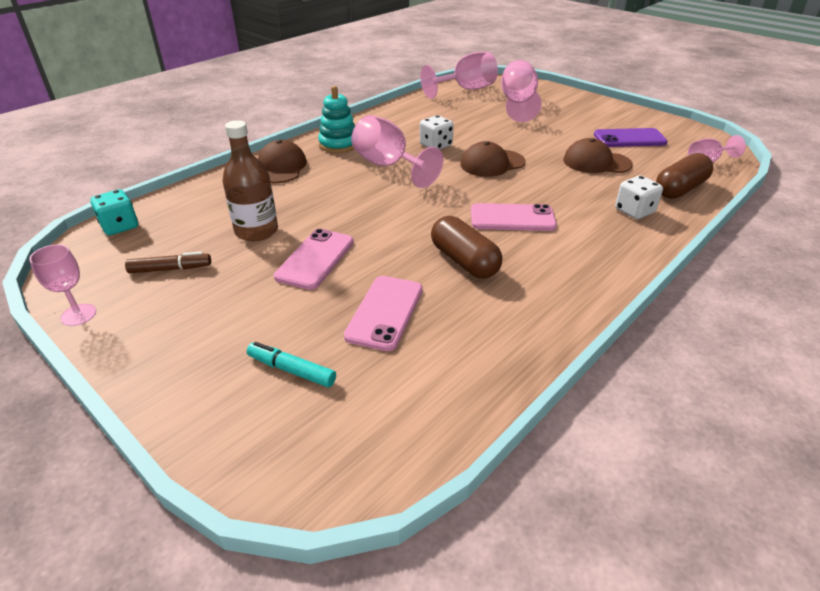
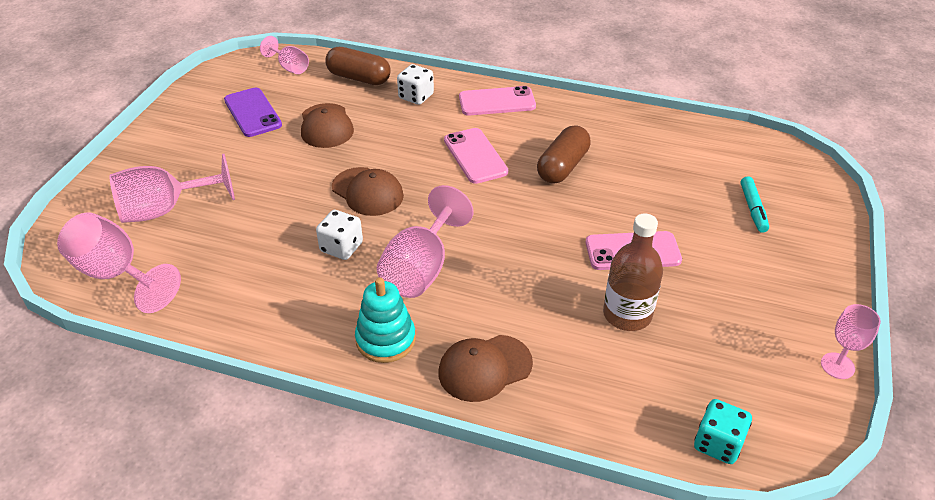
camera: 115 degrees left, 5 degrees up
(170, 269) = (733, 343): brown marker -> none
(385, 312) = (659, 187): pink phone -> pink phone (497, 102)

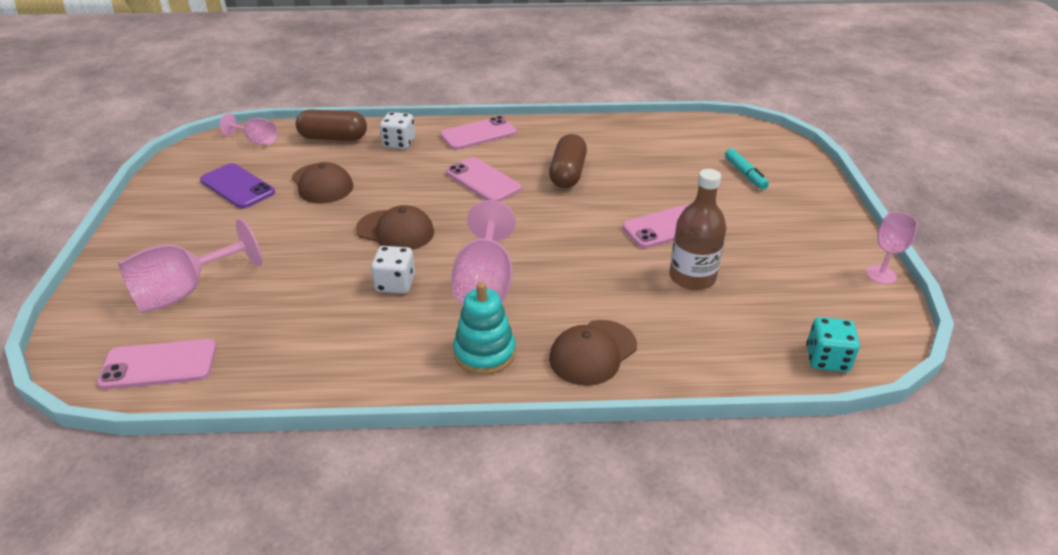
camera: 20 degrees left, 5 degrees down
(117, 274) = (159, 365): pink goblet -> pink phone

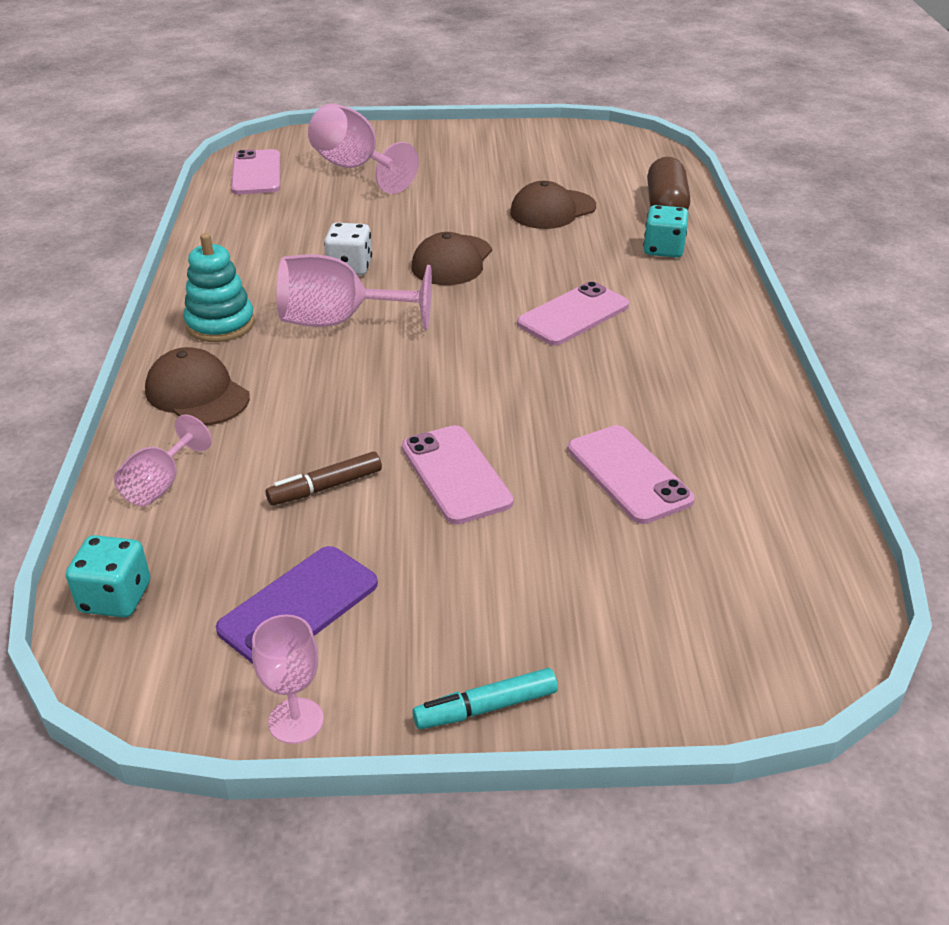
camera: 90 degrees right, 0 degrees up
(237, 186) = (541, 167): purple phone -> purple phone (298, 606)
(256, 141) = (645, 164): pink goblet -> pink goblet (160, 485)
(399, 143) = (663, 249): white dice -> turquoise dice
(478, 134) = (708, 307): pink phone -> pink phone (628, 474)
(567, 174) = (603, 386): brown capsule -> none
(692, 277) = (325, 487): brown bottle -> brown marker
(745, 174) = (635, 591): turquoise marker -> turquoise marker (485, 708)

